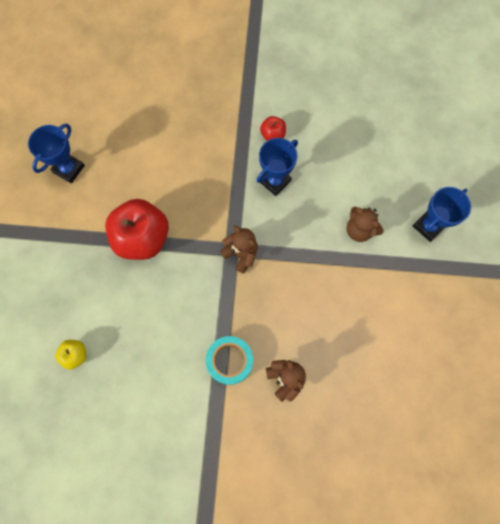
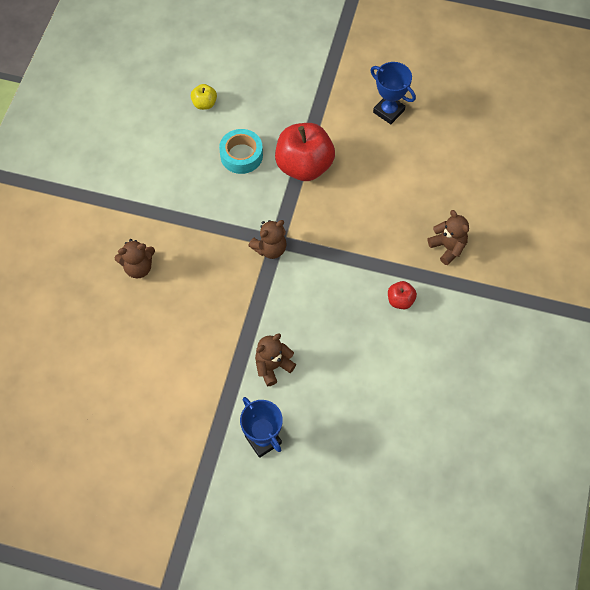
camera: 100 degrees right, 10 degrees down
(213, 103) = (447, 247): none -> brown teddy bear
(230, 361) = (167, 223): turquoise tape -> turquoise tape (241, 155)
(275, 181) = (344, 293): blue trophy -> none

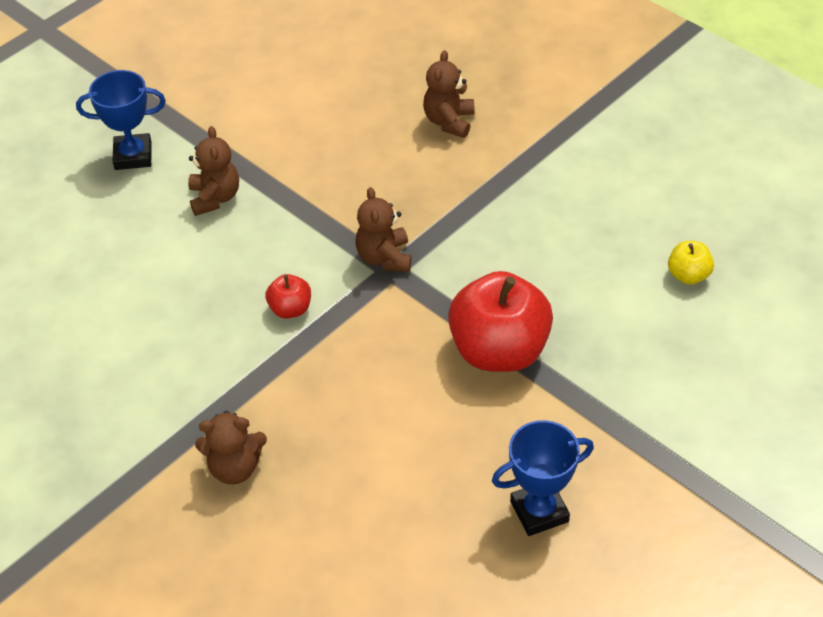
camera: 120 degrees right, 15 degrees down
(241, 155) = (564, 284): turquoise tape -> none
(400, 300) = (198, 368): red apple -> red apple (290, 309)

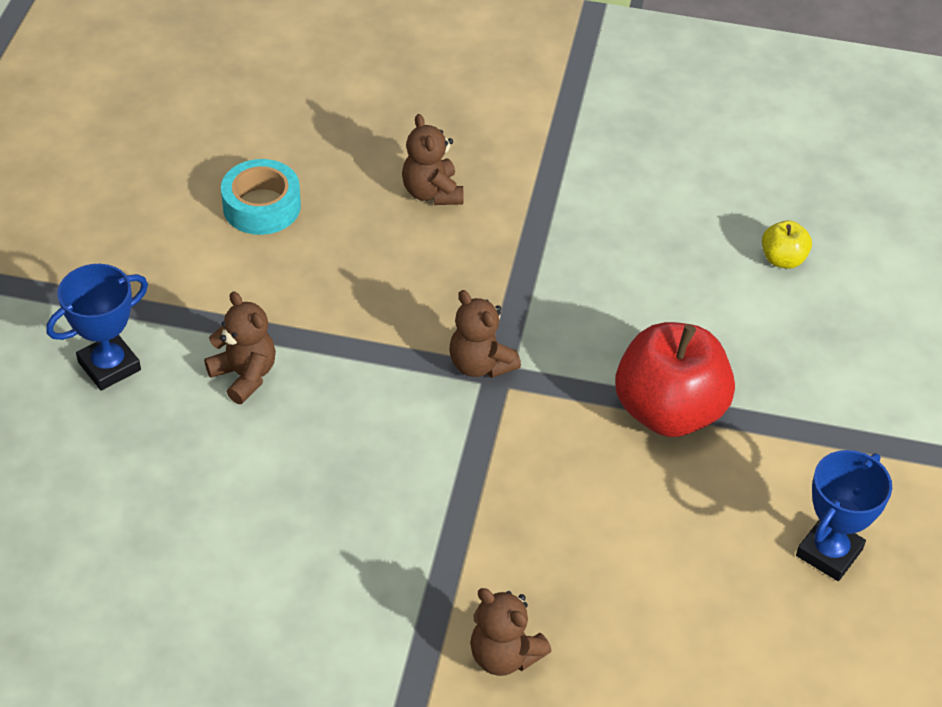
camera: 35 degrees left, 0 degrees up
(235, 468) = (504, 655): brown teddy bear -> brown teddy bear turned 75 degrees clockwise
(290, 309) = (426, 461): red apple -> none
(319, 86) = (261, 206): none -> turquoise tape

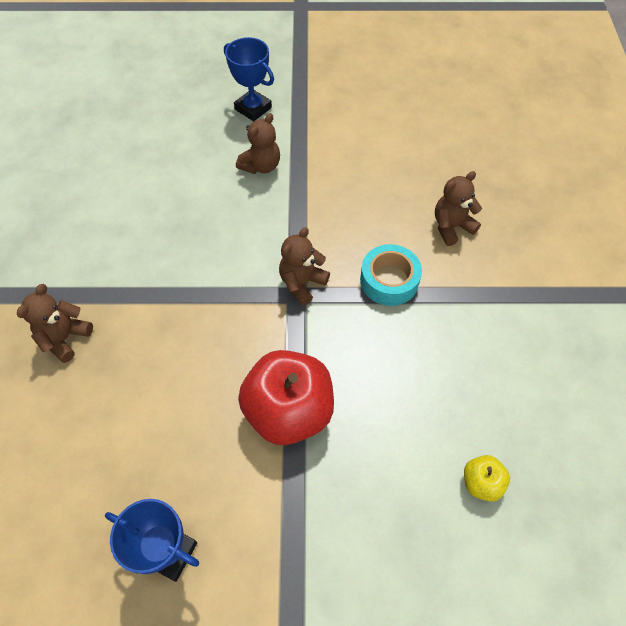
camera: 80 degrees right, 10 degrees up
(261, 206) = (401, 143): turquoise tape -> turquoise tape (389, 280)

